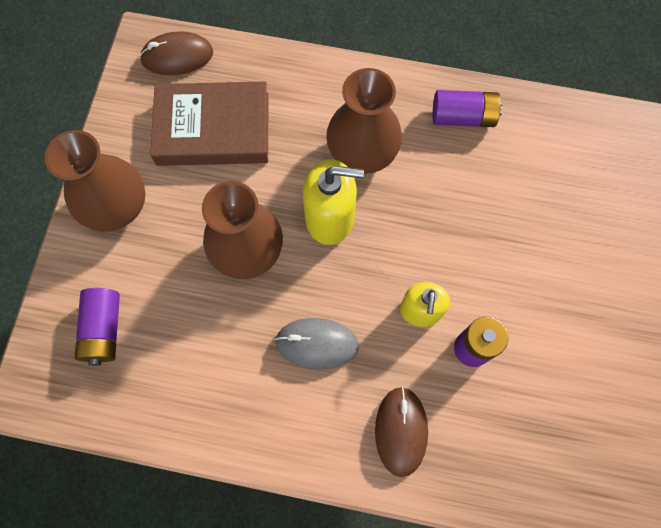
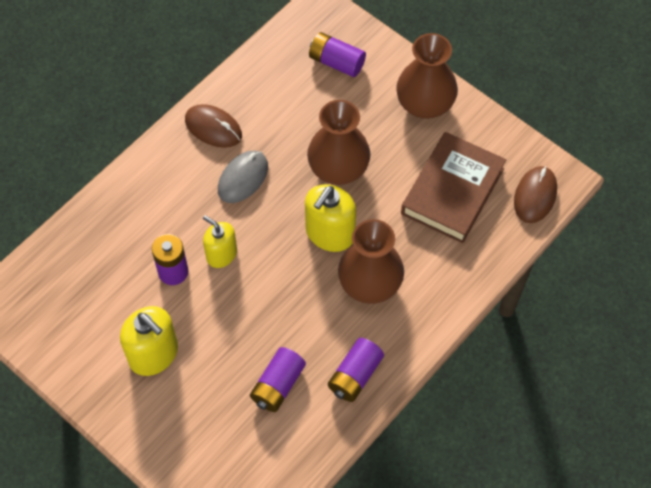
camera: 120 degrees right, 10 degrees down
(401, 431) = (152, 198): brown mouse -> brown mouse (213, 128)
(518, 176) = (278, 385): none -> purple battery
(570, 310) = (153, 354): none -> yellow soap dispenser

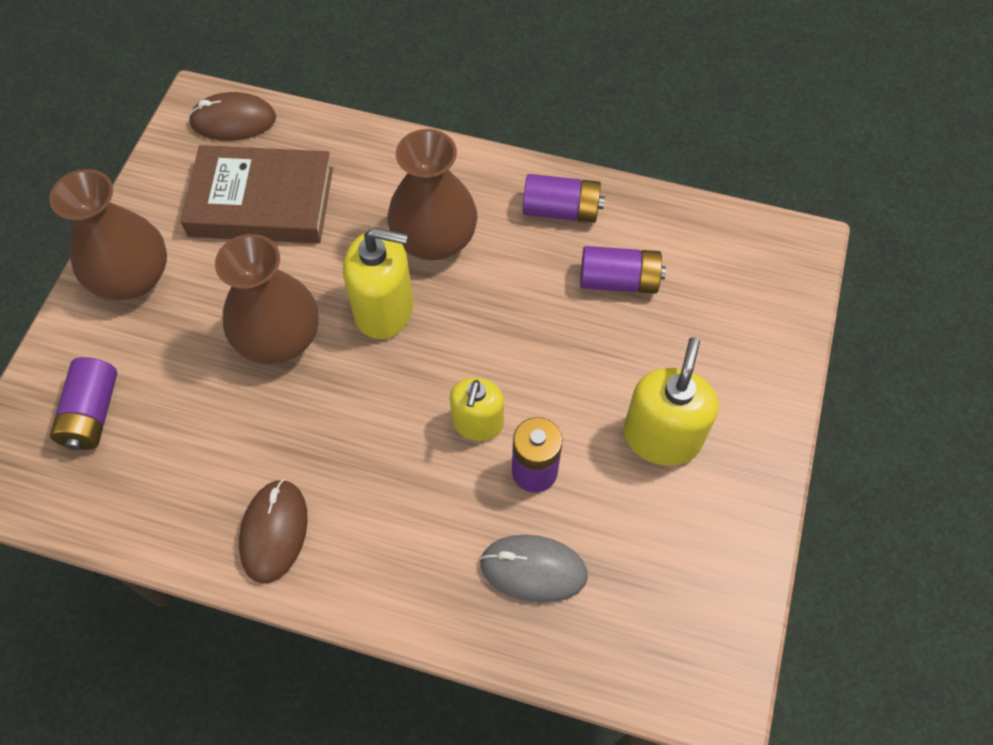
camera: 115 degrees left, 0 degrees up
(243, 178) = (345, 450): grey mouse -> grey mouse (533, 569)

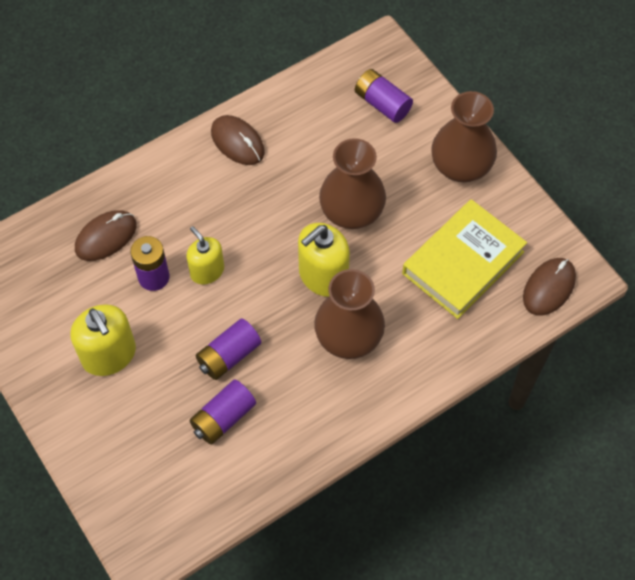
camera: 130 degrees right, 0 degrees up
(261, 202) = (463, 263): brown book -> yellow book
(533, 569) = (106, 237): grey mouse -> brown mouse
(561, 210) = (305, 428): purple battery -> purple battery (229, 356)

